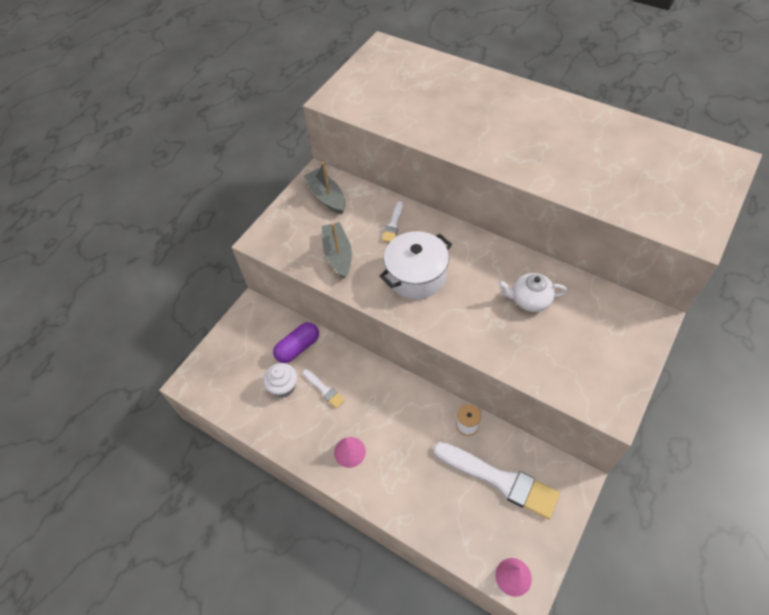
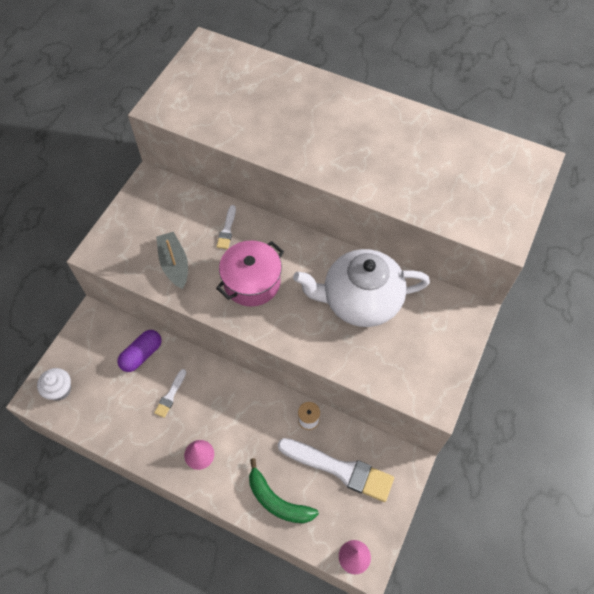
camera: 10 degrees left, 5 degrees up
(283, 386) = (130, 395): white cupcake -> white cupcake (59, 390)
(324, 389) = (170, 395): white brush -> white brush turned 75 degrees clockwise
(326, 197) = (159, 203): grey boat -> none
(416, 276) = (252, 282): white pot -> pink pot
(430, 507) = (277, 500): none -> green banana
(530, 300) = (360, 300): white teapot -> white teapot, size x2.04

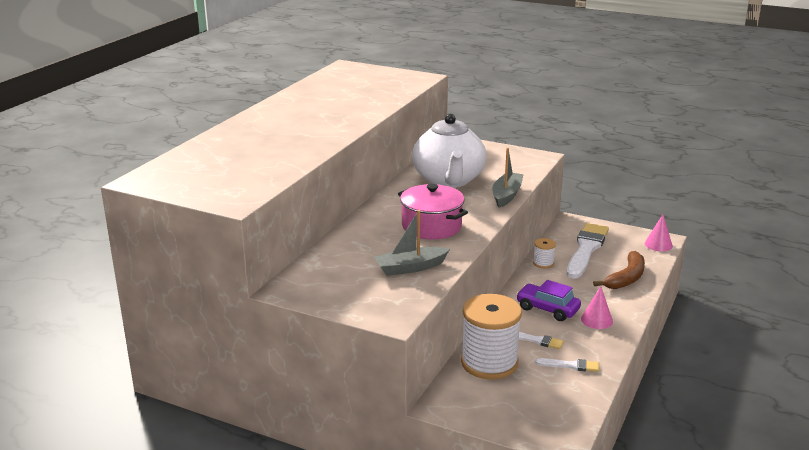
camera: 90 degrees left, 35 degrees down
(59, 390) = (547, 422): white cupcake -> none
(142, 355) = (489, 363): purple capsule -> white spool
(220, 412) = (547, 309): none -> purple car
(227, 229) = (364, 240): white brush -> white brush (570, 365)
(277, 500) = (626, 278): green banana -> brown banana
(323, 354) = (506, 195): none -> grey boat

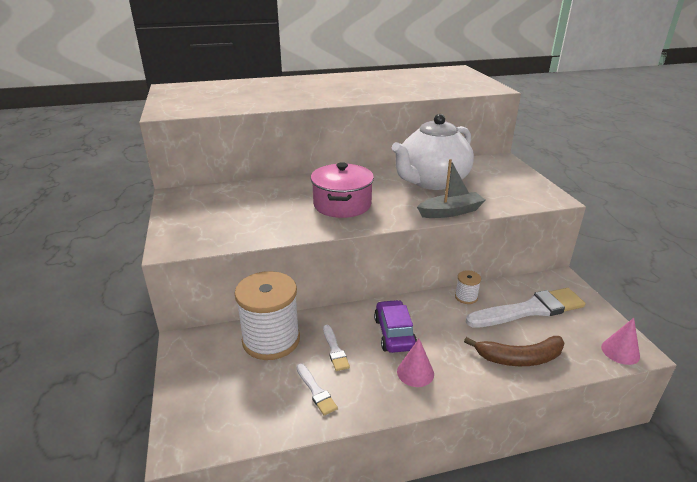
camera: 50 degrees right, 5 degrees up
(410, 268) = (261, 222): grey boat -> none

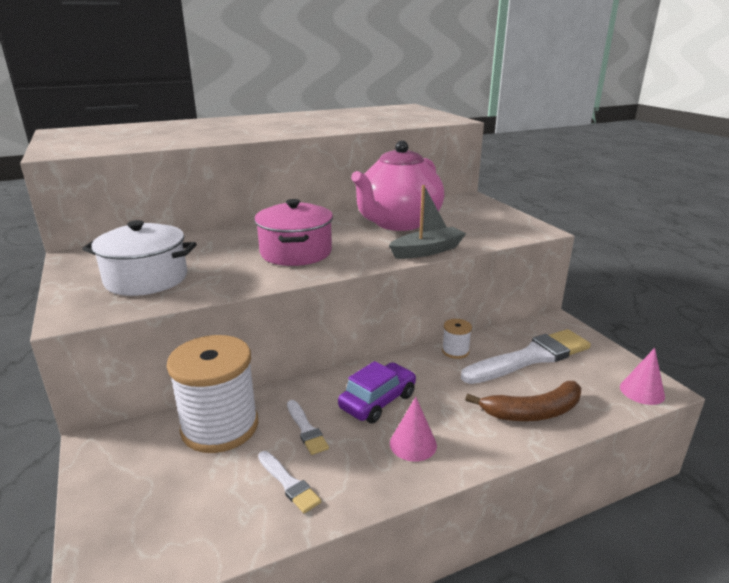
camera: 10 degrees left, 5 degrees down
(225, 220) = (146, 279): none -> white pot
(394, 333) = (378, 401): purple car -> purple car turned 60 degrees clockwise
(431, 181) = (397, 223): white teapot -> pink teapot

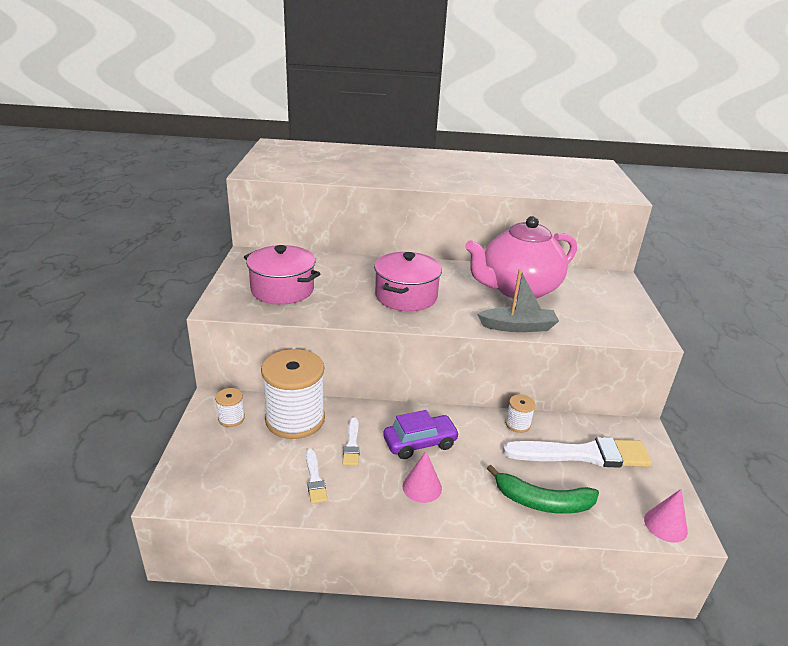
camera: 25 degrees right, 5 degrees up
(134, 455) = (231, 418): none -> white spool
(146, 279) = (282, 290): white pot -> pink pot
(533, 412) = (542, 502): brown banana -> green banana

